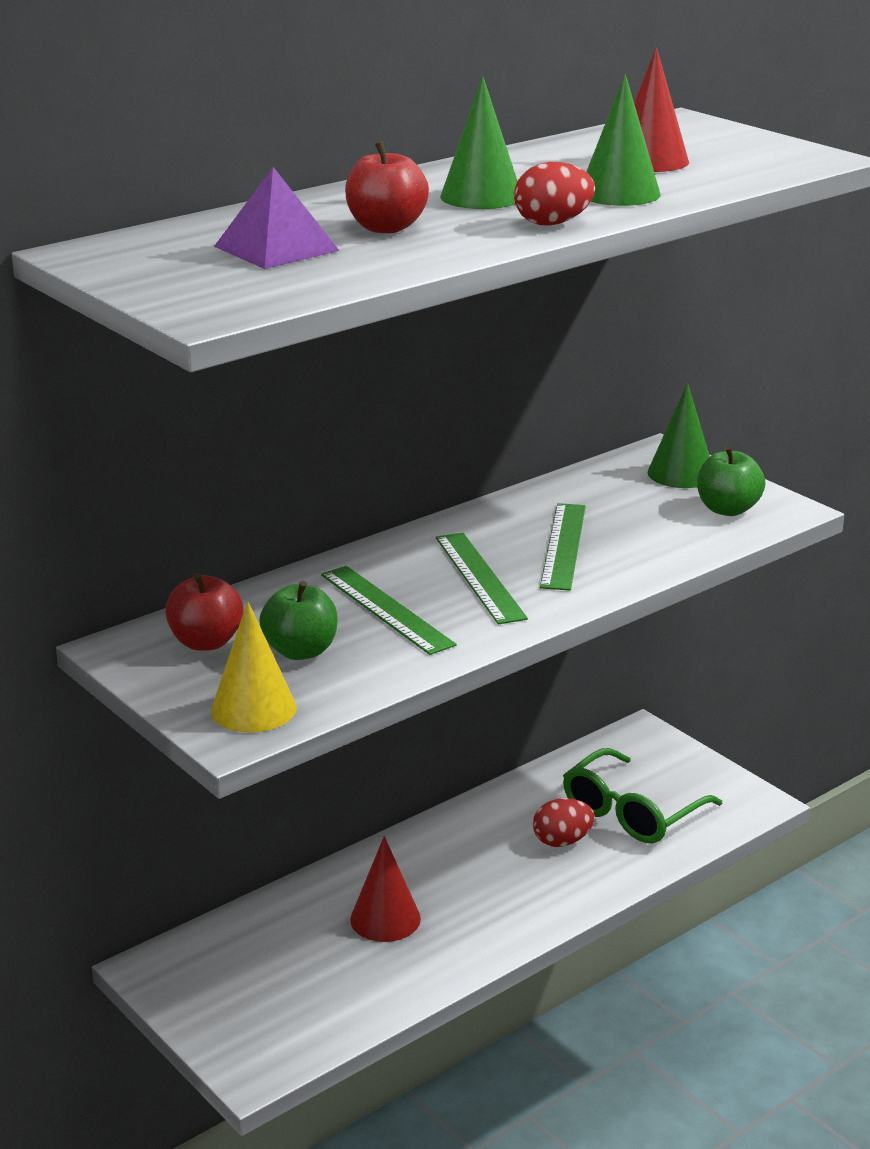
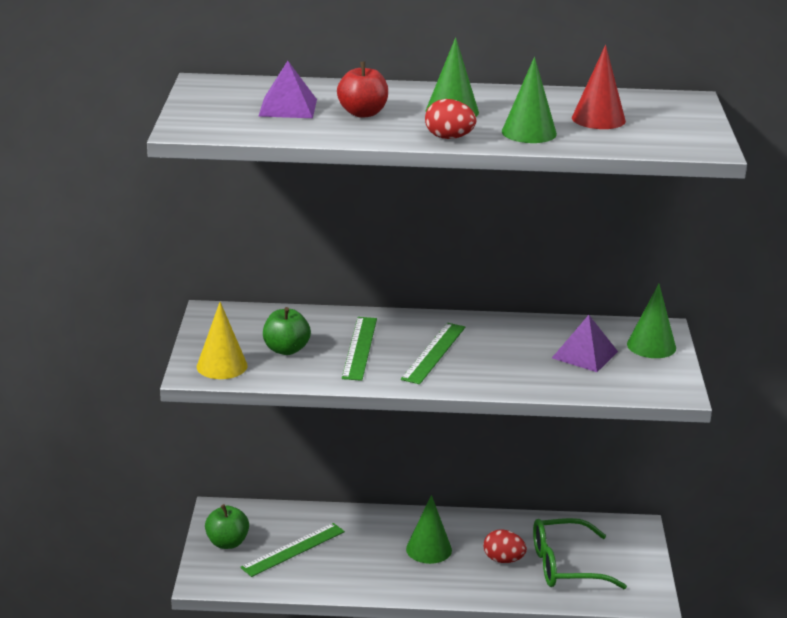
camera: 40 degrees right, 0 degrees up
(206, 642) = (252, 326): red apple -> none
(385, 919) = (356, 548): red cone -> none
(468, 874) = (429, 549): none -> green cone
(563, 546) = (508, 356): green ruler -> green ruler (293, 549)
(635, 510) = (584, 354): none -> purple pyramid
(727, 509) = (640, 377): green apple -> green apple (227, 543)

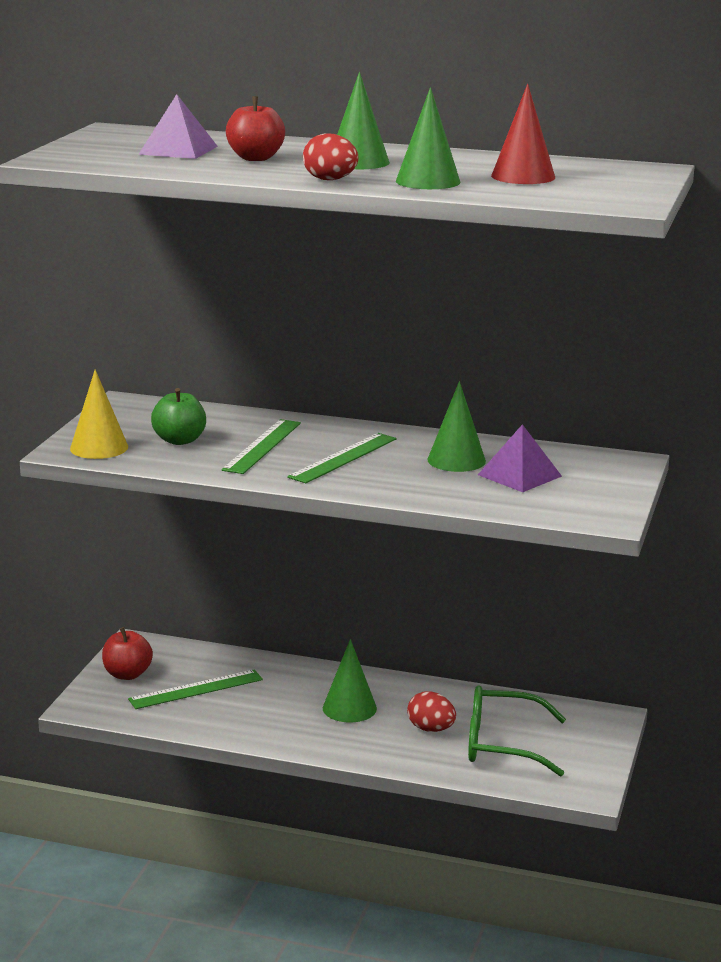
camera: 15 degrees right, 5 degrees down
(227, 543) = (127, 674): green apple -> red apple
(651, 346) = (606, 475): green cone -> green cone (456, 460)

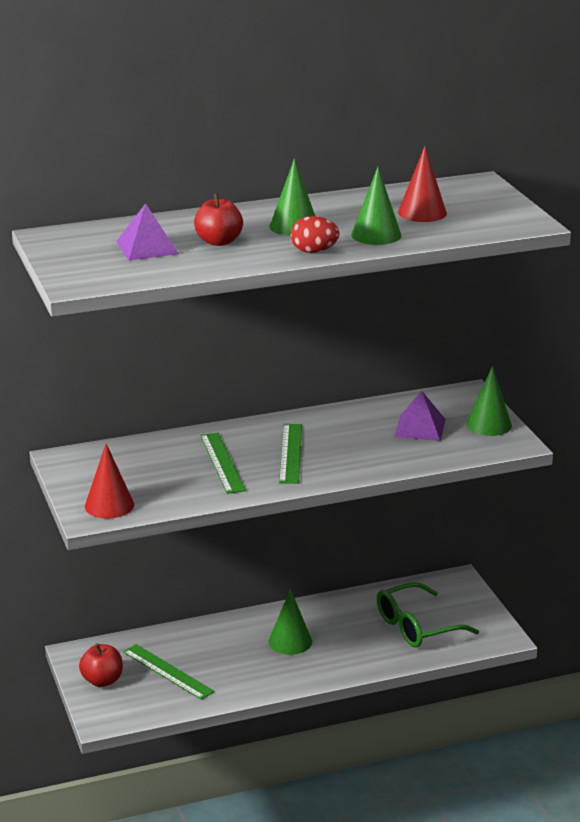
camera: 35 degrees left, 5 degrees up
(99, 447) = (109, 505): yellow cone -> red cone
(179, 440) = (157, 478): green apple -> none
(196, 689) = (168, 671): green ruler -> green ruler turned 75 degrees counterclockwise
(431, 729) = (360, 634): red egg -> none
(456, 460) = (365, 429): green cone -> green cone (488, 425)

